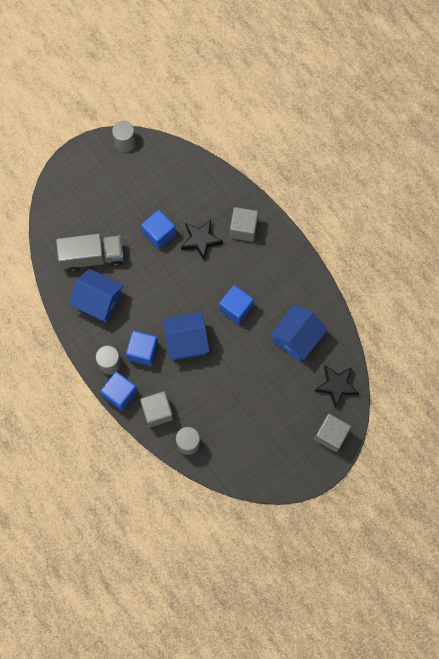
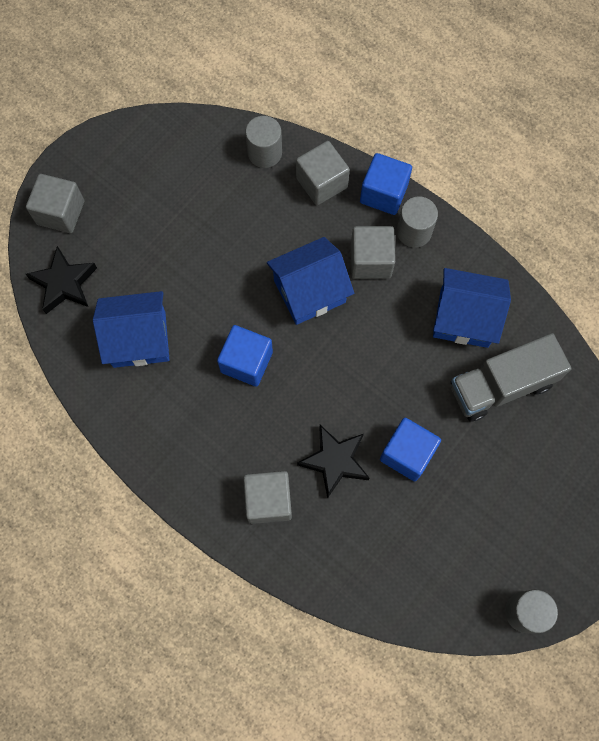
camera: 165 degrees right, 0 degrees up
(143, 351) = (370, 260): blue cube -> grey cube
(296, 338) = (139, 339): blue house -> blue house turned 60 degrees clockwise

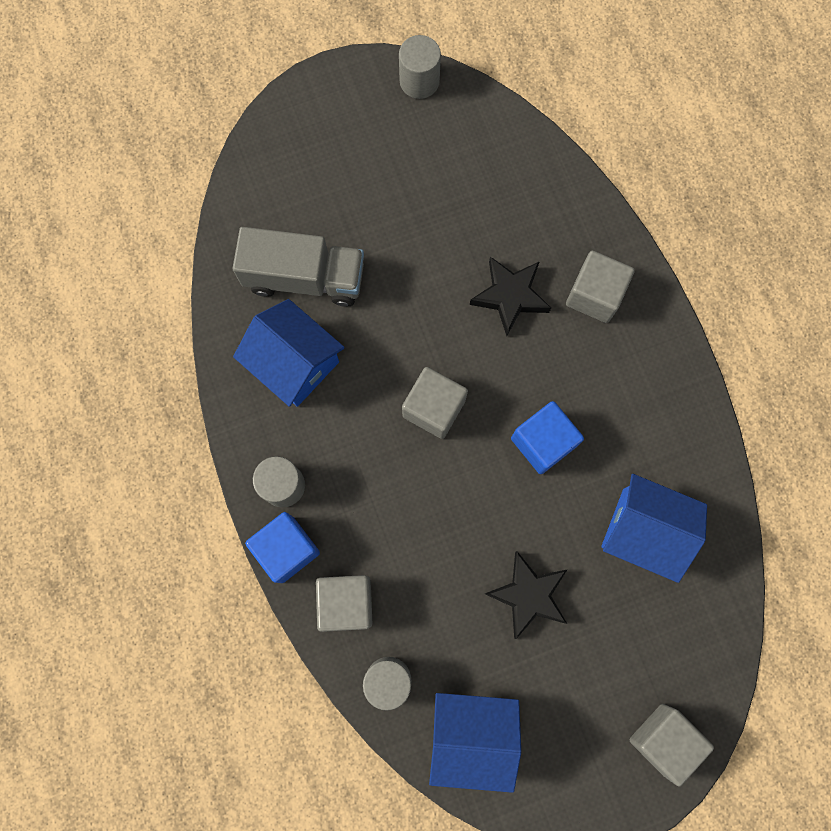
camera: 150 degrees left, 5 degrees up
(64, 283) = (697, 644): black star -> black star (528, 595)
(309, 291) = (434, 481): blue house -> blue house (471, 734)
(370, 260) = (350, 479): grey cube -> grey cube (434, 408)
(407, 454) = (437, 265): blue cube -> none

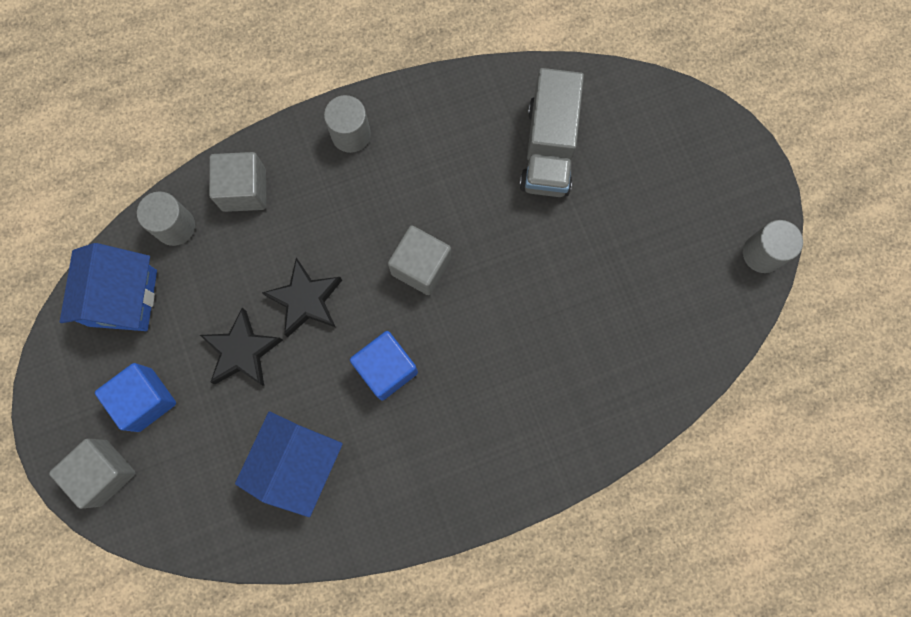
camera: 90 degrees right, 0 degrees up
(286, 549) = (294, 139): blue cube -> blue cube (145, 400)
(294, 363) = (465, 141): blue house -> none
(510, 296) = (534, 340): black star -> black star (306, 300)
(594, 295) = (537, 425): grey cube -> none

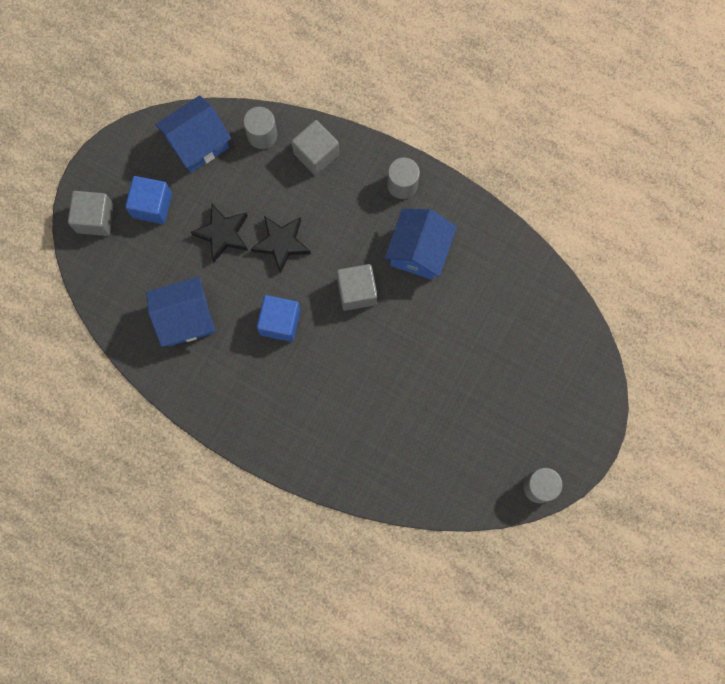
camera: 50 degrees right, 0 degrees up
(432, 174) = (419, 251): none -> blue house
(548, 148) = (495, 306): grey truck -> none

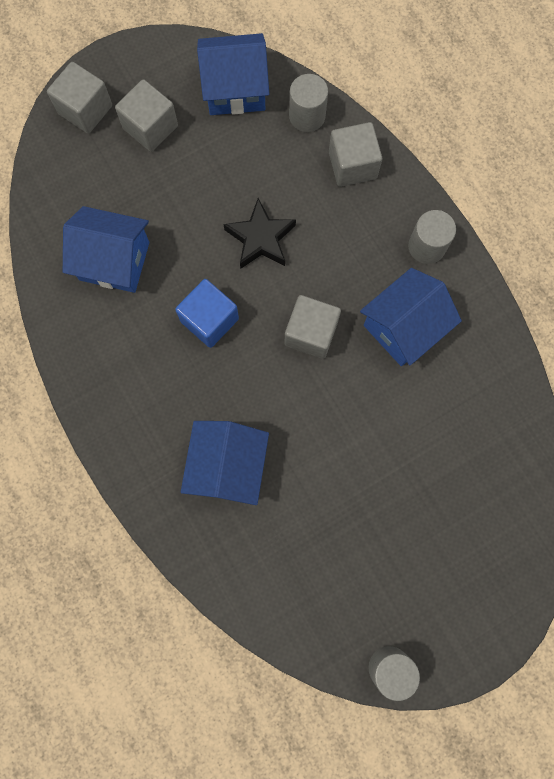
camera: 30 degrees right, 0 degrees up
(152, 205) = (150, 127): blue cube -> grey cube
(223, 234) = (205, 195): black star -> none
(353, 416) = (227, 466): none -> blue house

